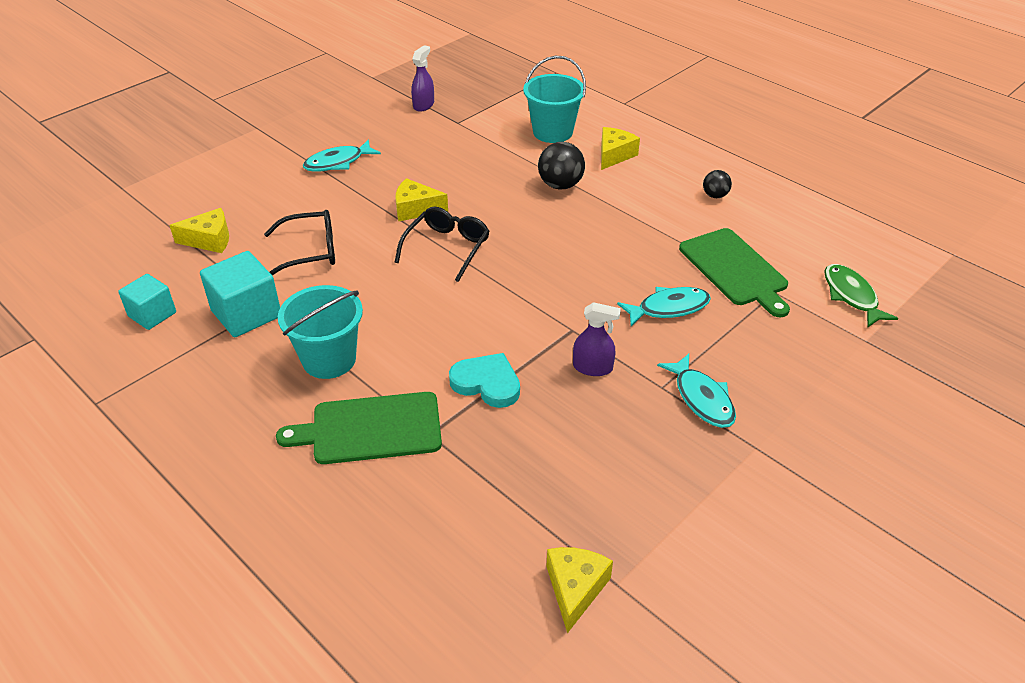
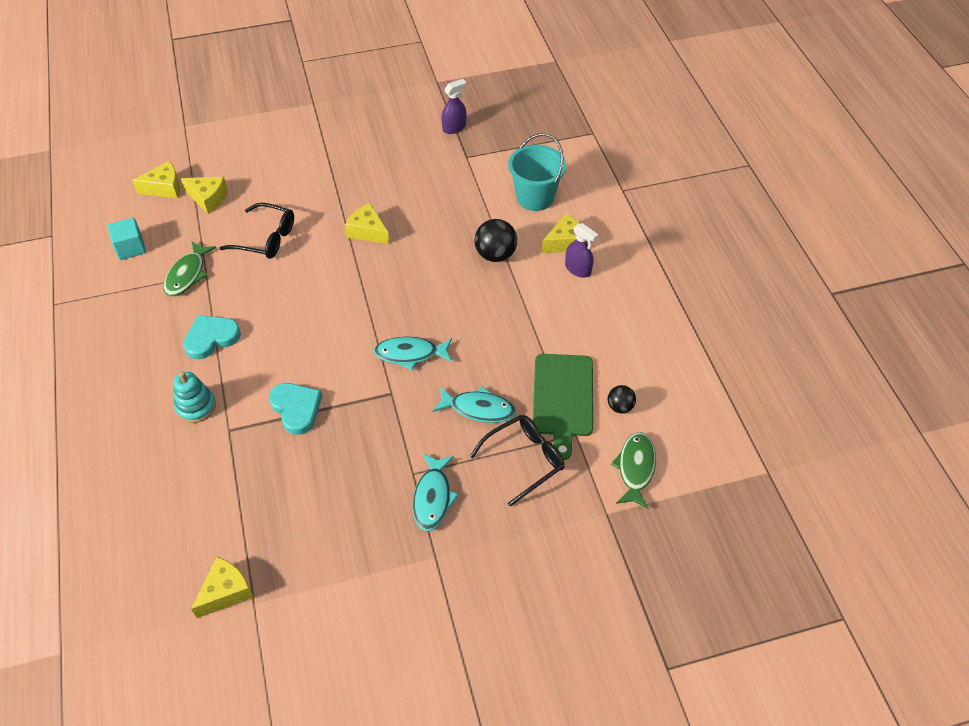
camera: 30 degrees right, 10 degrees up
(146, 248) = (164, 188): none -> yellow cheese
(246, 314) = (187, 275): turquoise cube -> green fish
(329, 359) = (211, 338): turquoise bucket -> turquoise heart
(338, 162) = (345, 161): turquoise fish -> turquoise fish (410, 354)
(370, 428) = (196, 406): green cutting board -> turquoise stacking toy
(447, 248) = (361, 278): black glasses -> black glasses (524, 460)
(593, 367) = (378, 432): purple spray bottle -> purple spray bottle (578, 269)
(715, 195) = (613, 320): black ball -> black ball (620, 407)

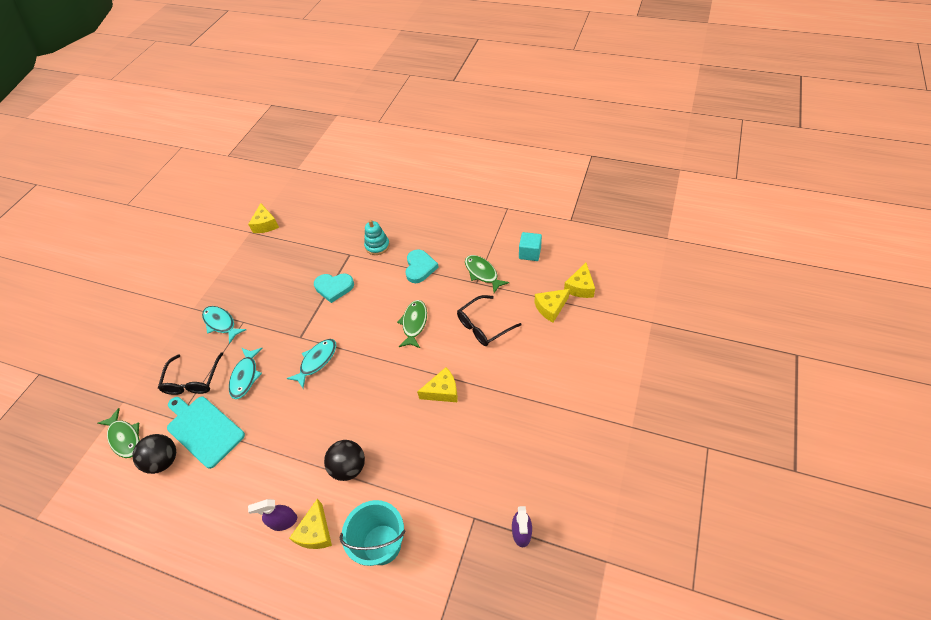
camera: 130 degrees right, 0 degrees up
(300, 297) = (414, 323): none -> green fish
(478, 409) = (245, 376): turquoise fish -> turquoise fish turned 45 degrees counterclockwise
(562, 399) = (204, 429): green cutting board -> turquoise cutting board
(620, 407) = (164, 460): black ball -> black ball, size x1.69

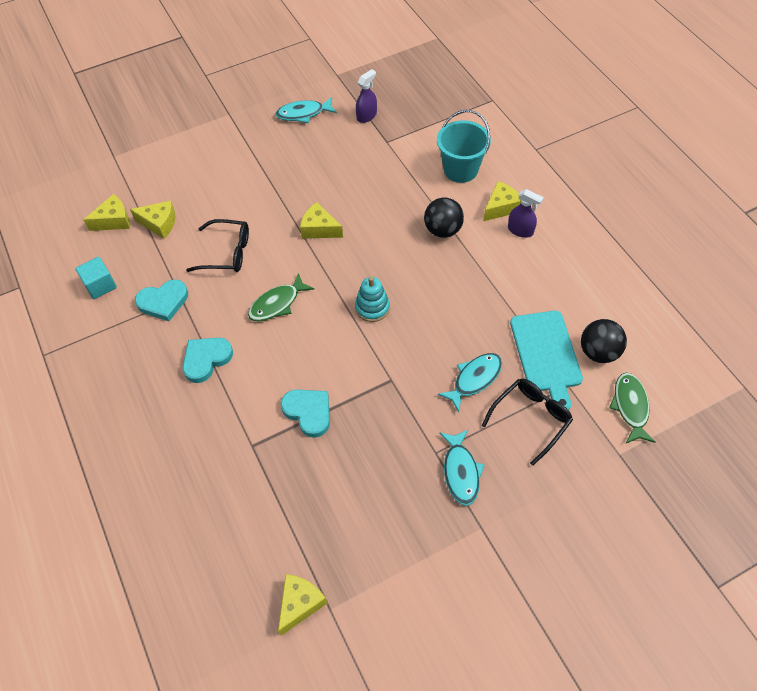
camera: 140 degrees left, 5 degrees up
(317, 361) = (396, 339): turquoise fish -> turquoise fish (303, 113)
(377, 246) = (213, 429): turquoise stacking toy -> turquoise stacking toy (372, 308)
(482, 273) = (163, 302): green fish -> turquoise heart

